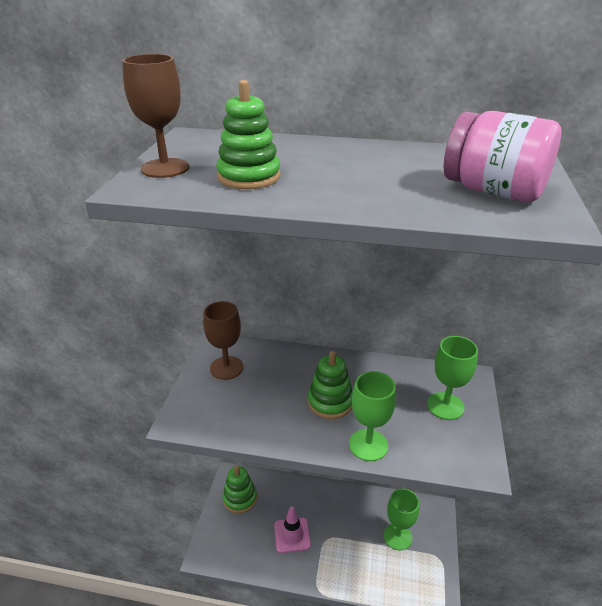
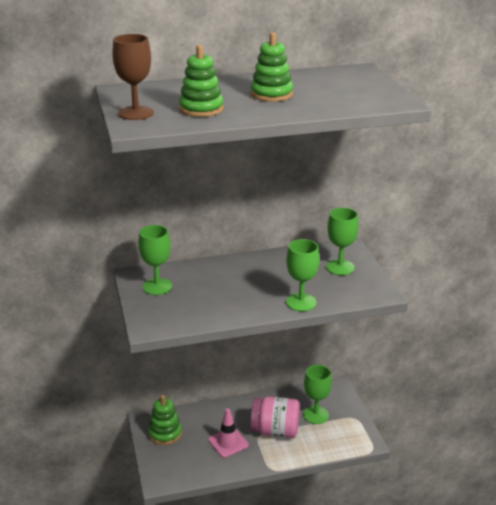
camera: 25 degrees left, 5 degrees down
(226, 368) = (157, 286): brown goblet -> green goblet
(330, 402) = (256, 286): green stacking toy -> green stacking toy (271, 94)
(493, 191) = (356, 93): pink jar -> pink jar (275, 431)

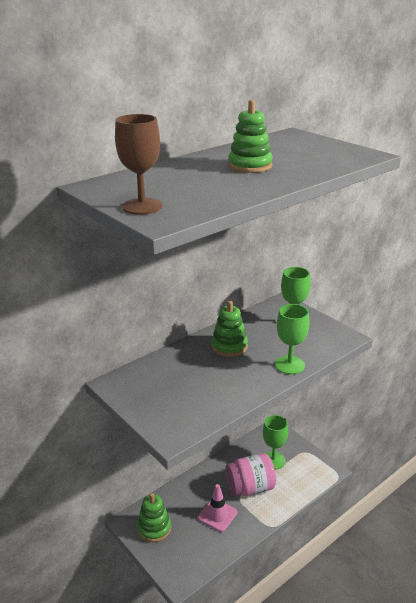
camera: 25 degrees left, 0 degrees up
(157, 286) = (145, 389): green goblet -> none
(201, 109) = (204, 190): green stacking toy -> green stacking toy (229, 346)

